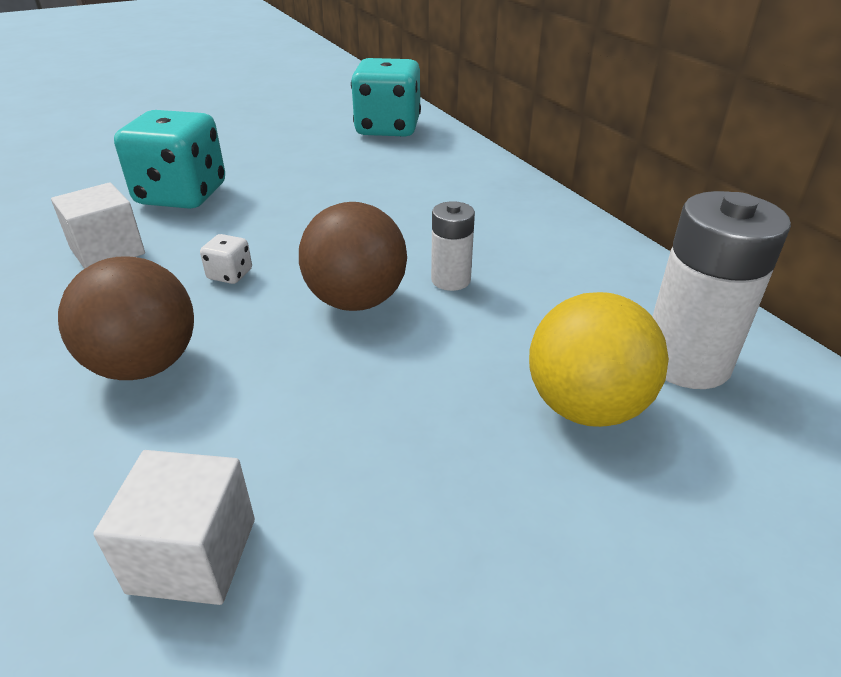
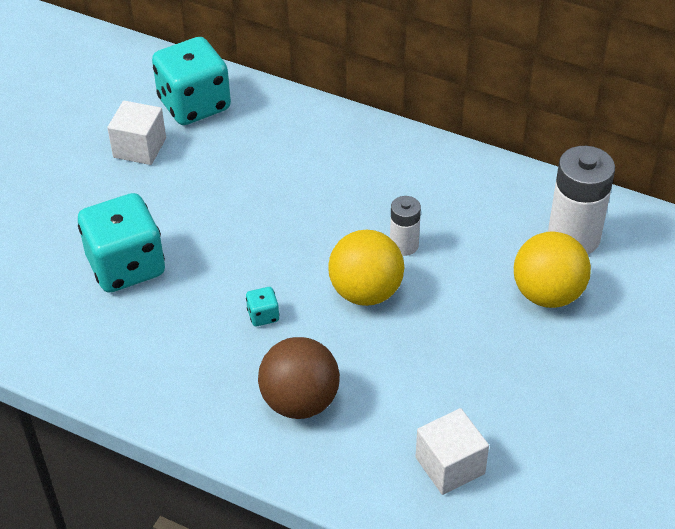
camera: 35 degrees left, 10 degrees up
(107, 251) = (151, 344): white cube -> white cube (139, 148)
(230, 274) = (263, 315): white dice -> turquoise dice
(356, 301) = (366, 292): brown ball -> yellow ball

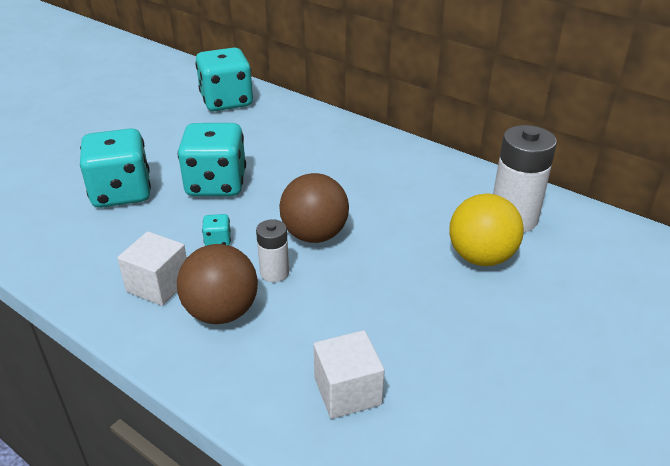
camera: 10 degrees right, 10 degrees down
(139, 148) = (173, 121): white cube -> white cube (158, 285)
(231, 238) = (216, 184): none -> turquoise dice
(366, 292) = (314, 235): yellow ball -> brown ball
(404, 245) = (360, 206): white battery -> white battery (274, 272)

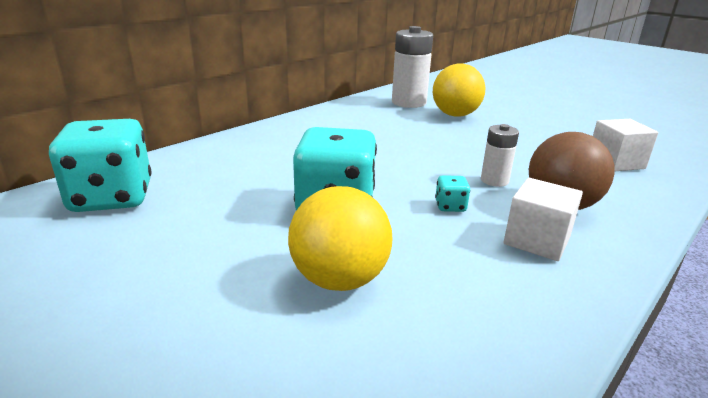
camera: 85 degrees left, 10 degrees down
(121, 192) = (339, 279): turquoise dice -> yellow ball
(314, 235) = (434, 162): brown ball -> none

